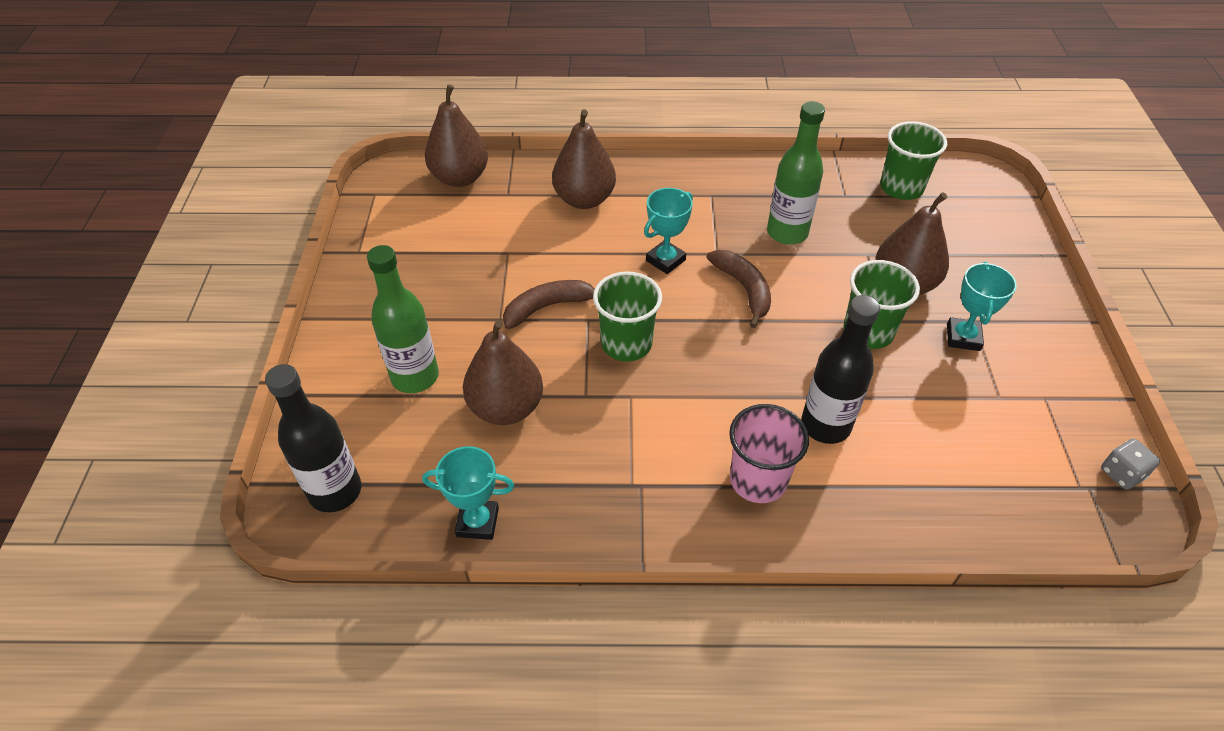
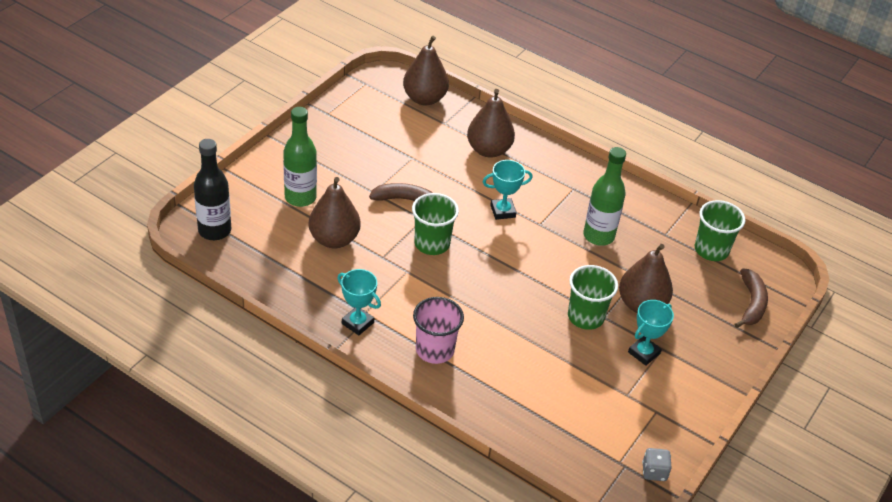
camera: 30 degrees right, 5 degrees down
(477, 522) = (270, 284): turquoise trophy -> turquoise trophy (357, 323)
(743, 289) = (534, 252): brown banana -> brown banana (751, 303)
(825, 425) = (502, 347): black bottle -> none

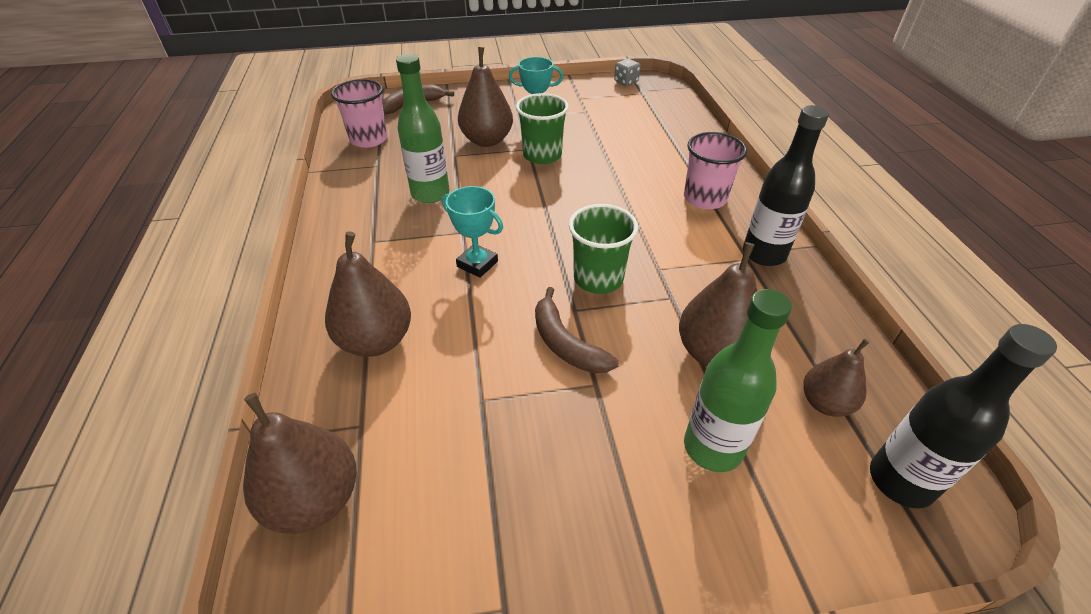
camera: 130 degrees left, 0 degrees up
(264, 246) = (825, 403): none -> brown pear
(357, 323) = (764, 254): turquoise trophy -> black bottle
(711, 250) = (369, 139): green cup -> pink cup

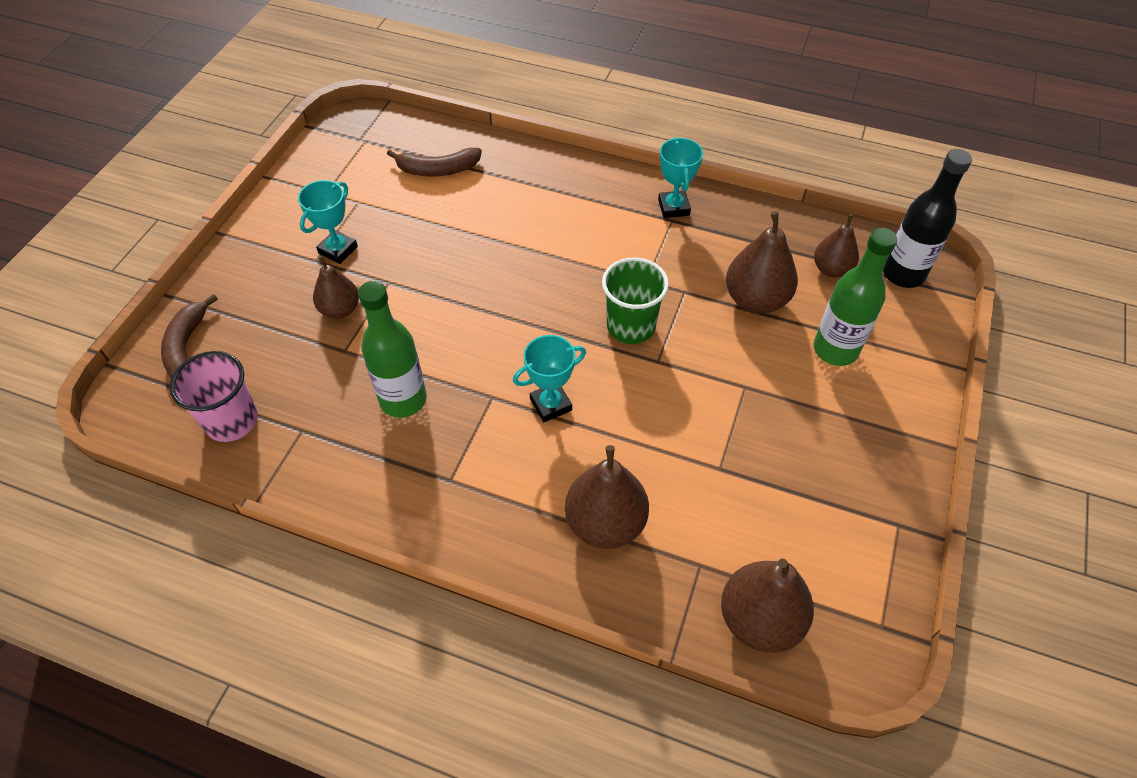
camera: 60 degrees left, 10 degrees up
(487, 140) = (340, 309): brown pear -> brown pear, size x0.64
(542, 155) = (411, 277): green cup -> none
(566, 344) = (693, 385): brown banana -> brown banana (438, 169)
(626, 82) = (329, 140): grey dice -> none
(704, 198) = (578, 199): pink cup -> none
(764, 254) = (673, 207): black bottle -> turquoise trophy

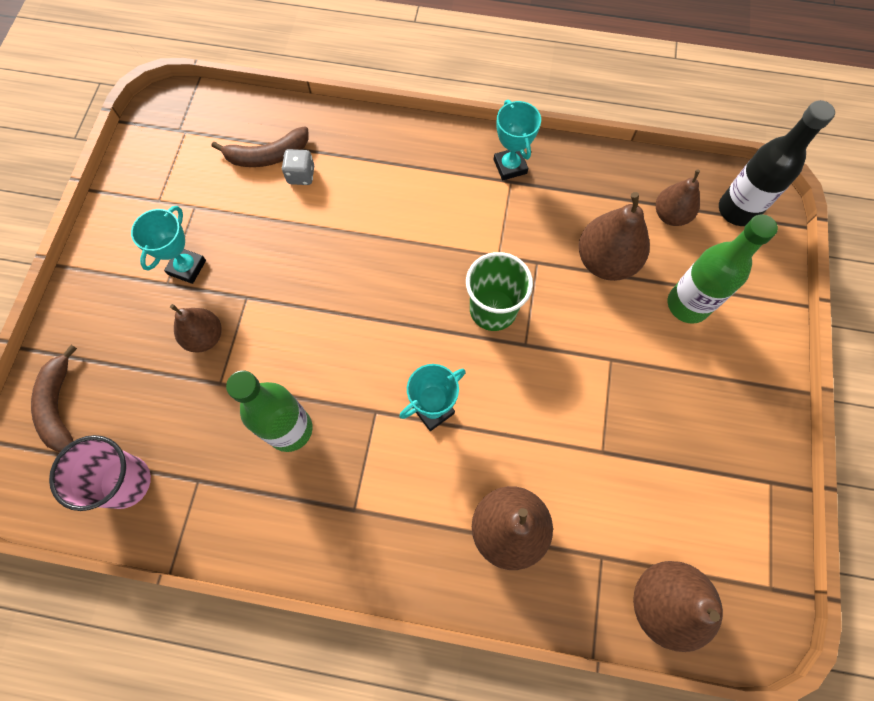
camera: 10 degrees left, 15 degrees up
(466, 189) = (301, 175): none -> grey dice

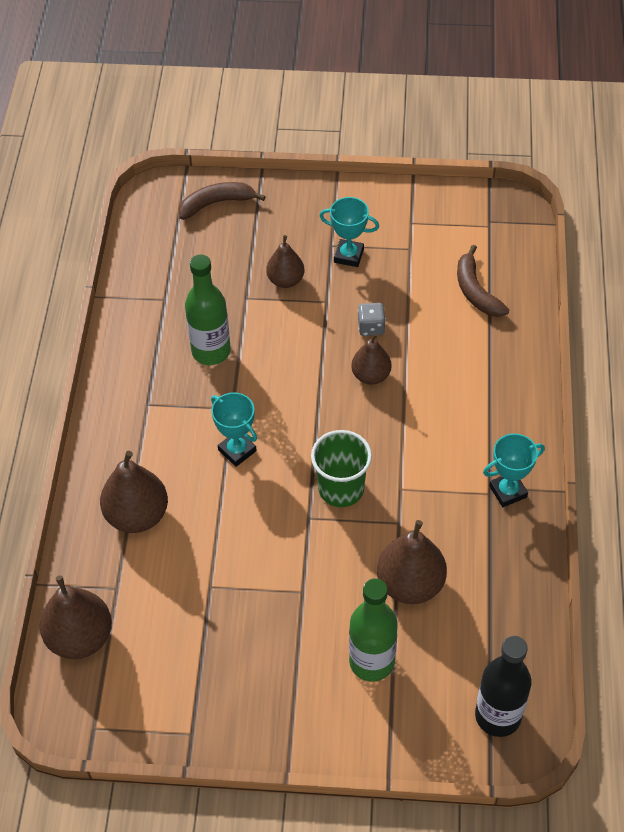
camera: 85 degrees right, 15 degrees down
(125, 482) = (160, 256): pink cup -> none
(301, 175) = (459, 320): grey dice -> grey dice (371, 327)
(670, 215) = (477, 646): brown pear -> brown pear (371, 375)

